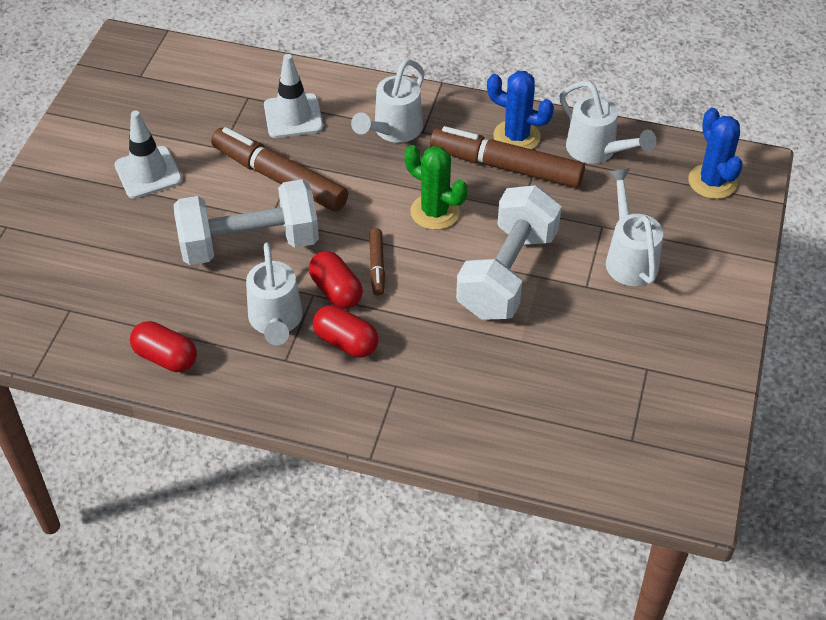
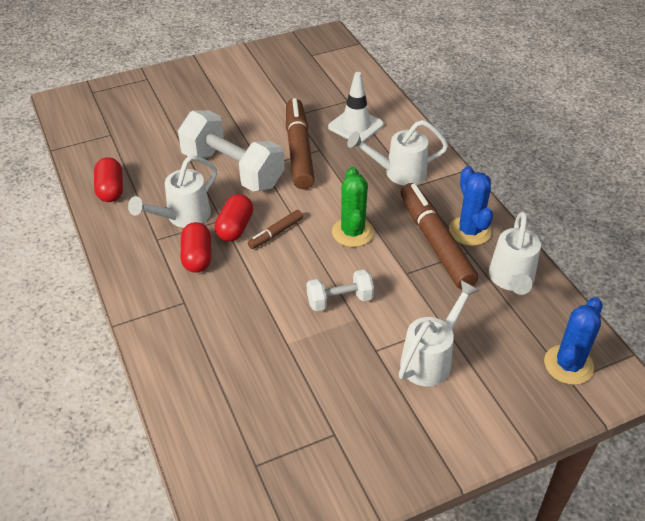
camera: 50 degrees right, 5 degrees down
(148, 172) = (242, 101): white traffic cone -> none
(507, 273) = (339, 300): white dumbbell -> white dumbbell, size x0.52

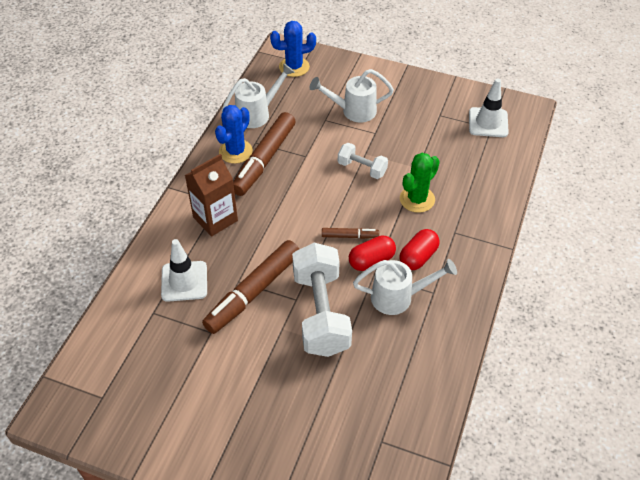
camera: 135 degrees left, 5 degrees up
(111, 190) = (431, 368): red capsule -> none
(266, 471) = (488, 122): none -> white traffic cone
(352, 232) = (302, 201): green cactus -> green cactus (417, 199)
(398, 173) = (215, 219): white watering can -> brown carton

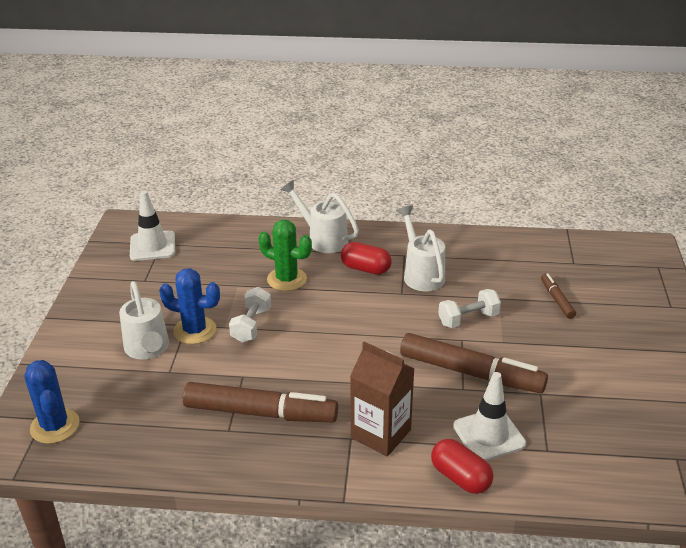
camera: 105 degrees left, 15 degrees down
(235, 151) = (252, 446): blue cactus -> blue cactus (195, 330)
(258, 113) = (168, 442): white watering can -> white watering can (322, 239)
(321, 313) = (468, 319): white dumbbell -> white dumbbell, size x0.52
(350, 236) = (358, 317): brown marker -> brown marker (556, 300)
(371, 261) = (385, 297): red capsule -> red capsule (460, 477)

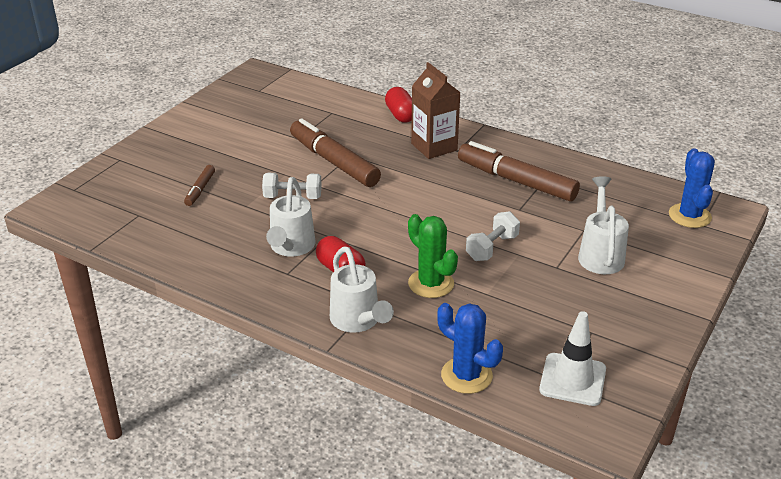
camera: 155 degrees left, 0 degrees up
(195, 330) = (549, 258): blue cactus -> blue cactus (466, 375)
(489, 435) = (360, 128): white traffic cone -> none

